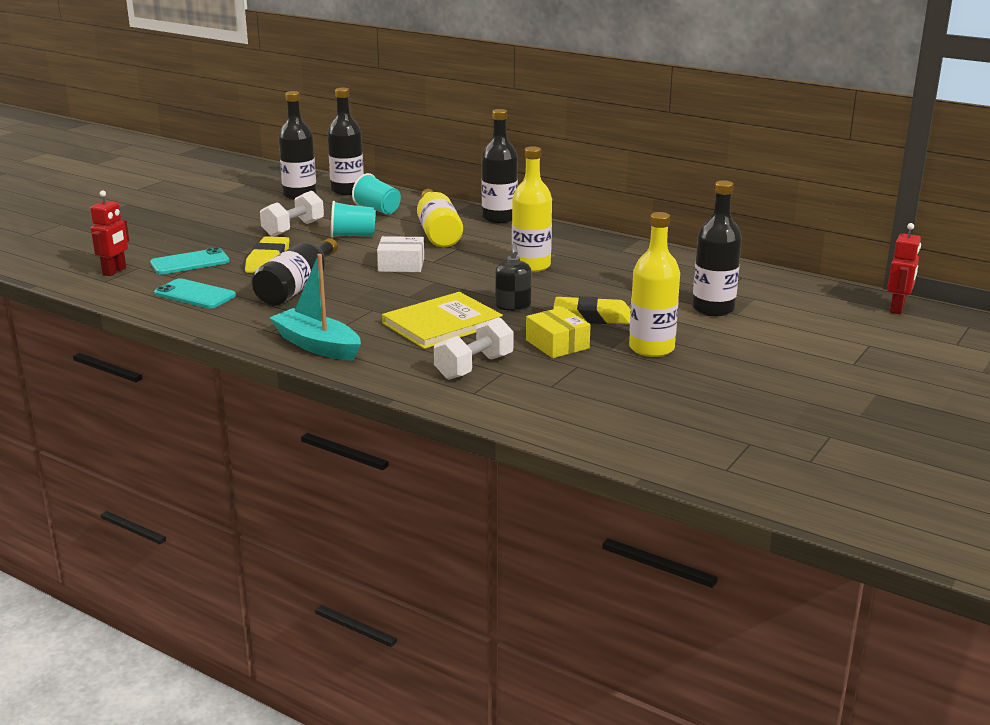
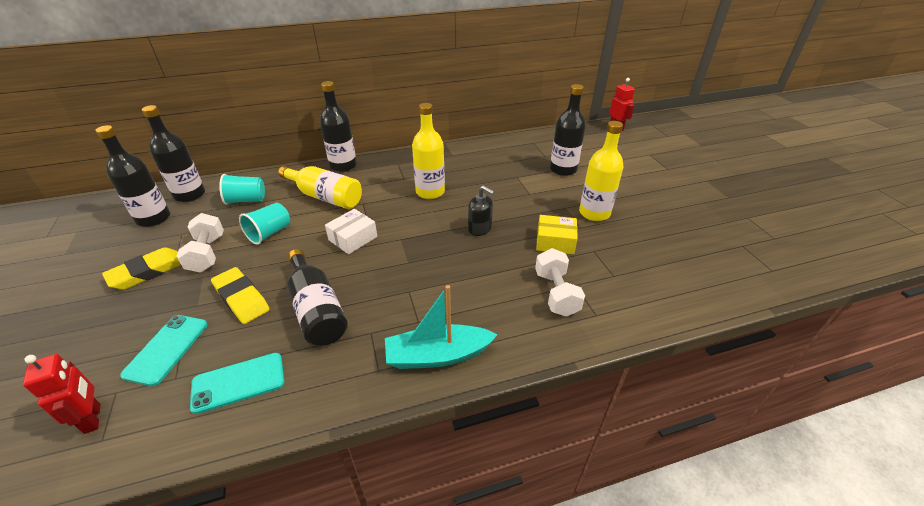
camera: 50 degrees left, 15 degrees up
(442, 323) = (472, 271): yellow book -> none
(592, 317) = (530, 209): yellow eraser -> yellow eraser (147, 272)

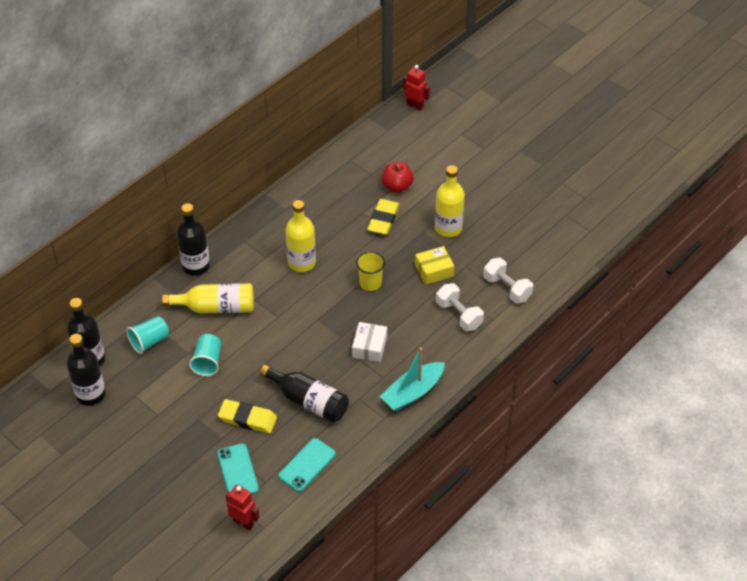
camera: 30 degrees left, 10 degrees up
(147, 272) = (151, 435): yellow eraser -> yellow eraser (383, 219)
(207, 254) = (179, 401): white dumbbell -> white dumbbell (507, 288)
(353, 238) = (279, 336): white box -> white box (369, 347)
(480, 228) = (370, 283): black soap dispenser -> yellow cup
(563, 169) = (397, 186): black bottle -> red apple

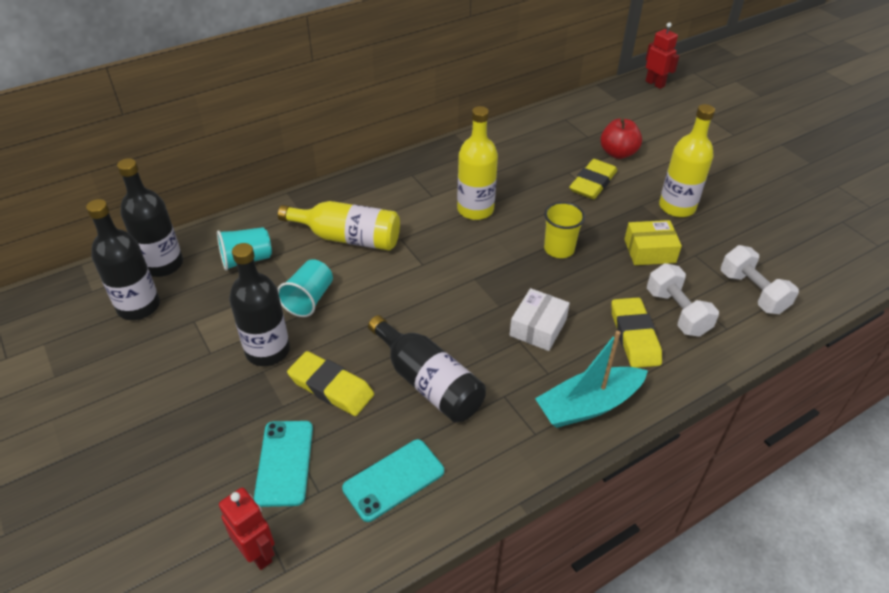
camera: 15 degrees right, 5 degrees down
(196, 266) = (343, 189): black bottle -> black bottle (267, 351)
(433, 339) = (634, 336): none -> yellow eraser

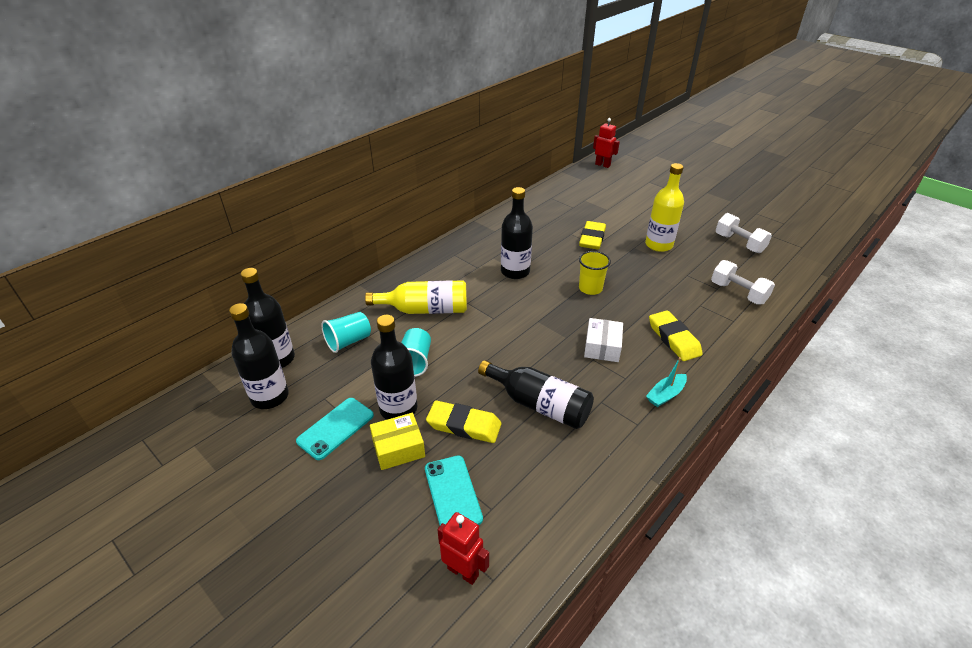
camera: 15 degrees left, 5 degrees down
(393, 480) = (547, 484): turquoise phone -> turquoise phone (335, 428)
(475, 209) = (515, 271): yellow bottle -> black bottle
(588, 405) = (665, 395): turquoise boat -> turquoise boat, size x0.58
(618, 153) = (600, 215): red apple -> none
(649, 251) = (655, 278): yellow box -> yellow box (398, 448)
(677, 312) = (694, 316): white dumbbell -> white dumbbell (739, 243)

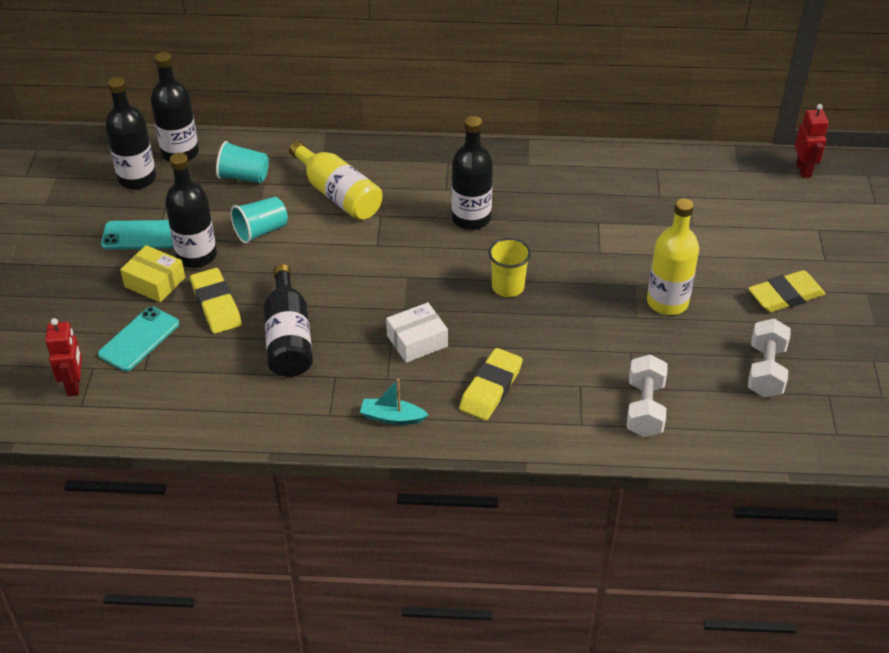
camera: 50 degrees right, 5 degrees up
(592, 238) = (609, 243): yellow eraser -> yellow eraser (785, 296)

